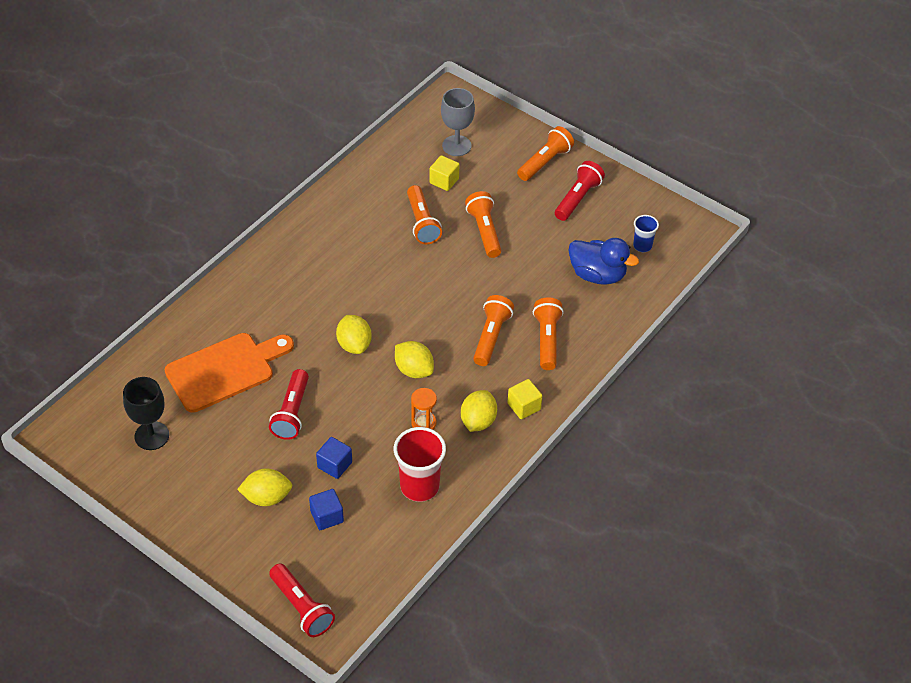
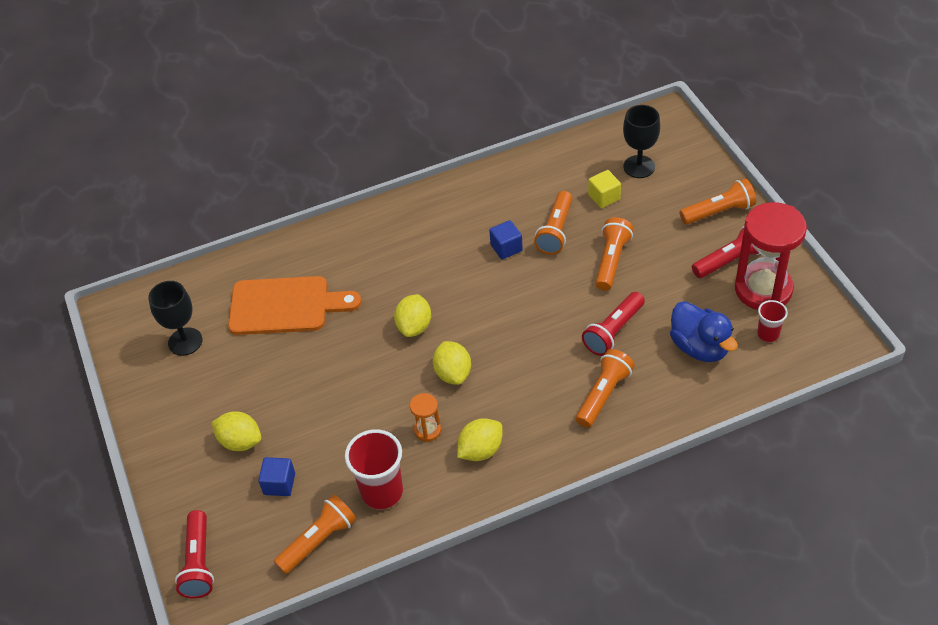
camera: 35 degrees right, 0 degrees up
(292, 412) = (316, 369): red flashlight -> red flashlight (613, 331)
(334, 465) = (319, 436): blue cube -> blue cube (506, 248)
(456, 146) = (639, 167): grey goblet -> black goblet
(491, 337) = (549, 370): orange flashlight -> orange flashlight (319, 541)
(524, 406) = (535, 454): yellow cube -> none
(617, 212) = (763, 289): none -> red hourglass
(642, 246) = (768, 334): blue cup -> red cup

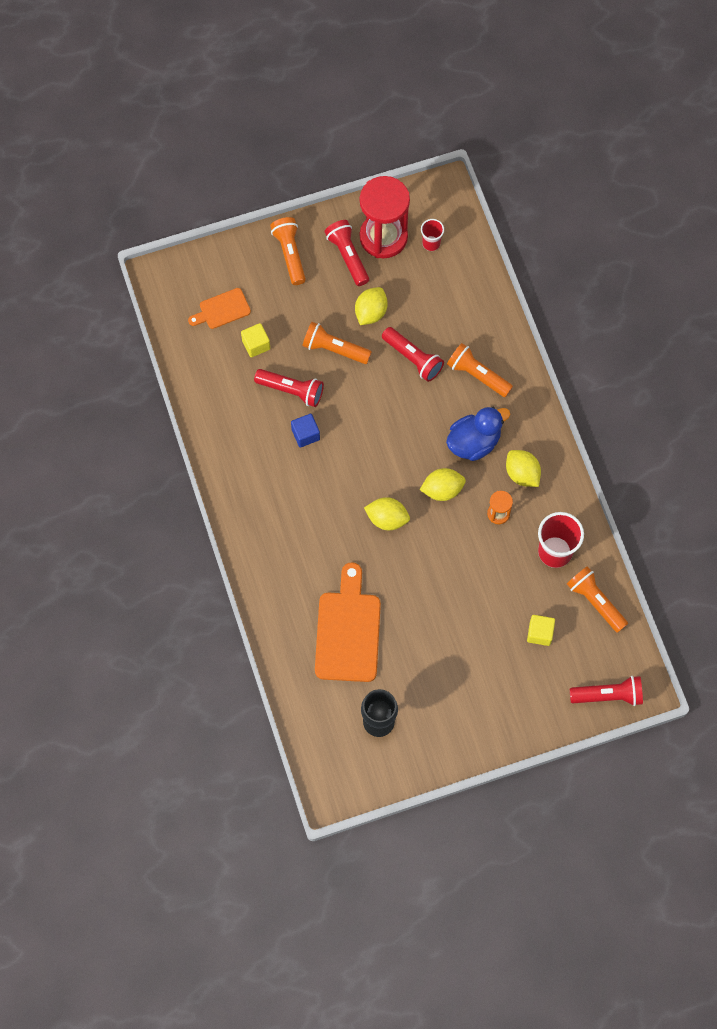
camera: 90 degrees left, 20 degrees up
(240, 441) = (494, 666): yellow lemon -> yellow lemon (371, 312)
(279, 484) = (540, 633): blue cube -> yellow cube
(555, 231) = (291, 391): orange flashlight -> red flashlight
(639, 167) = (222, 309): black goblet -> orange cutting board
(699, 347) = (438, 296): blue duck -> blue duck (474, 442)

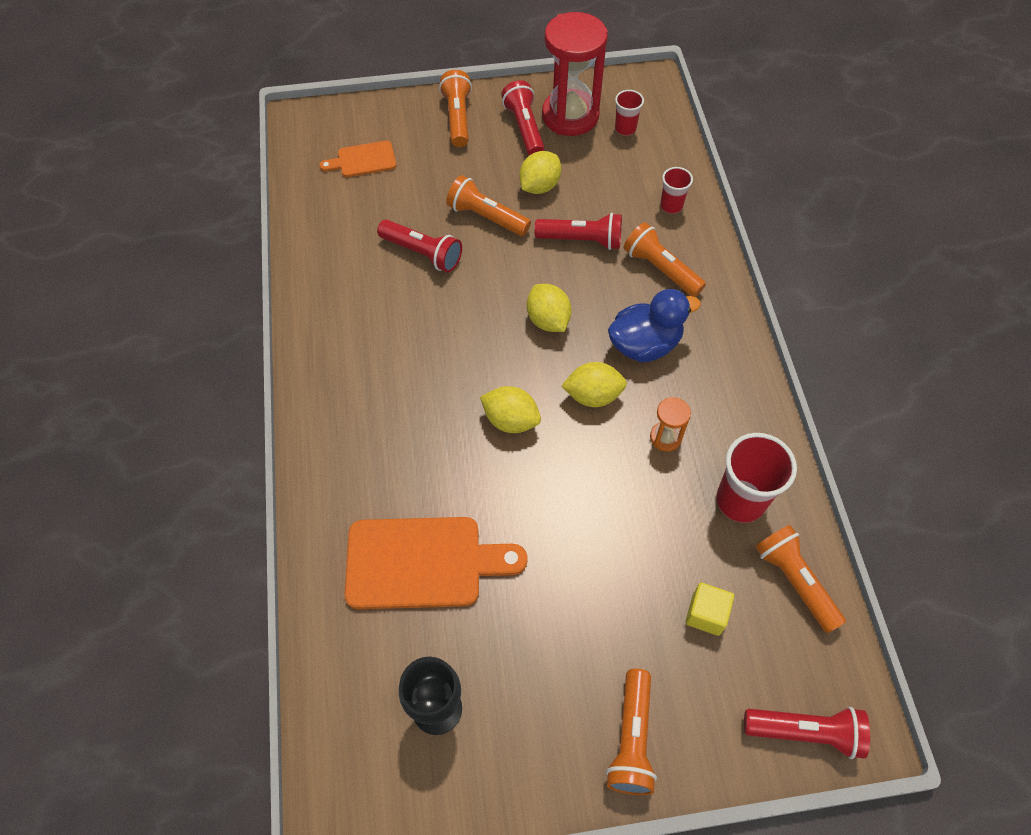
camera: 10 degrees right, 10 degrees down
(256, 345) = (393, 200): yellow cube -> none
(305, 434) = (427, 304): blue cube -> none
(348, 631) = (422, 563): orange cutting board -> orange cutting board turned 75 degrees clockwise
(413, 358) = (581, 240): red flashlight -> red flashlight turned 45 degrees counterclockwise
(478, 315) = (671, 206): none -> red cup
(502, 718) = (631, 739): none -> orange flashlight
(522, 474) = (704, 392): yellow lemon -> yellow lemon (548, 320)

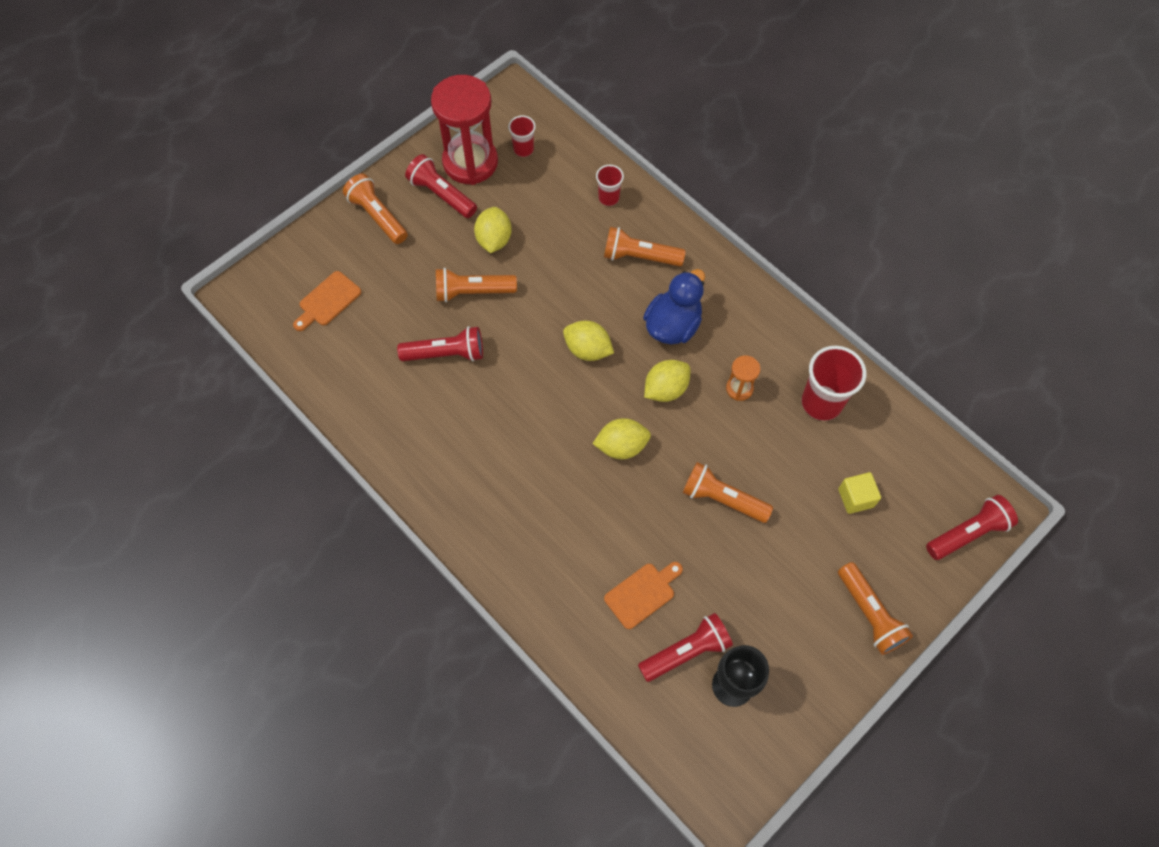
camera: 35 degrees left, 5 degrees up
(422, 563) = (642, 593): orange cutting board -> orange cutting board, size x0.54
(581, 240) = (563, 268): red flashlight -> red flashlight (686, 652)
(795, 581) = (894, 436): orange flashlight -> orange flashlight (722, 498)

